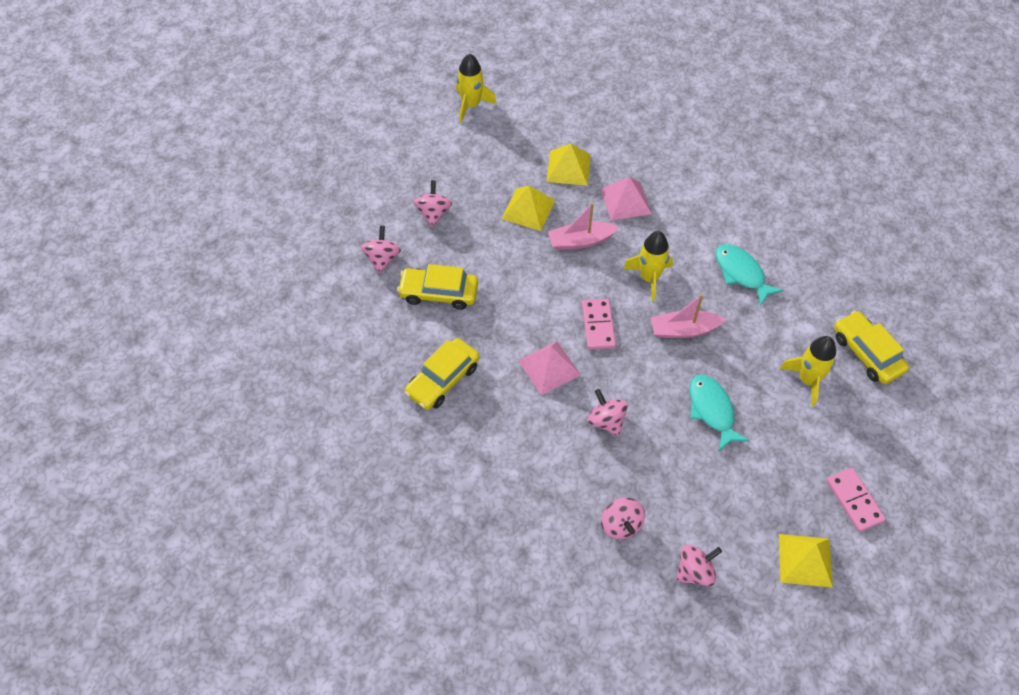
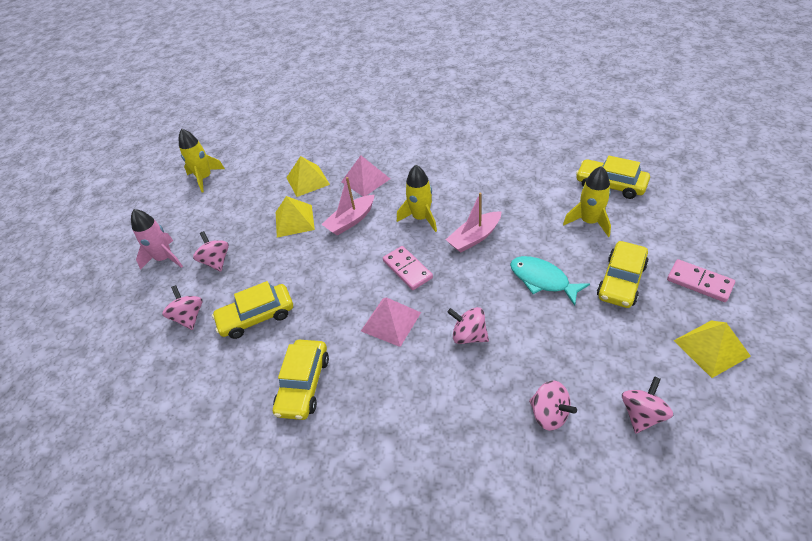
camera: 25 degrees left, 10 degrees down
(389, 182) = (165, 258): none -> pink rocket
(741, 273) = (483, 182): turquoise fish -> none
(783, 455) = (621, 281): none -> yellow car

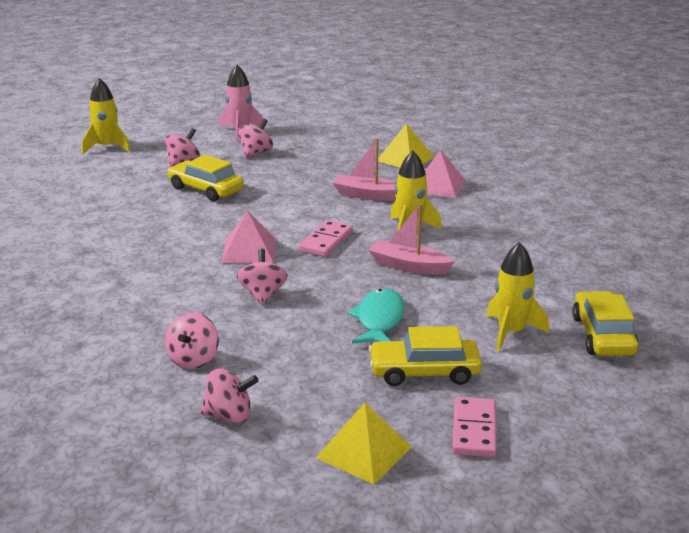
camera: 55 degrees right, 20 degrees down
(205, 178) = (357, 114): yellow rocket -> yellow rocket (107, 147)
(294, 220) = (341, 169): yellow pyramid -> none
(303, 384) = (146, 231): yellow car -> none

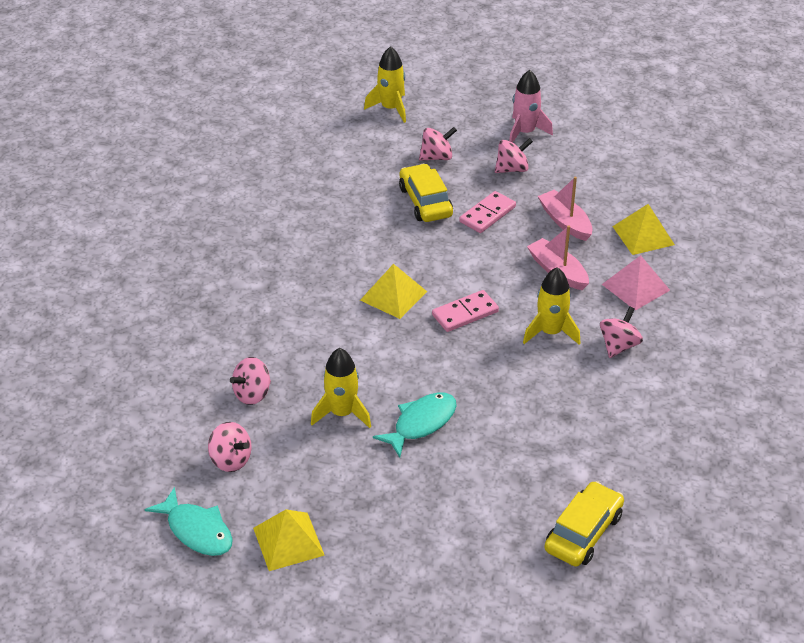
camera: 35 degrees right, 15 degrees up
(249, 251) = (393, 295): pink pyramid -> yellow pyramid
(259, 486) = (197, 530): none -> turquoise fish
(262, 295) = (359, 351): pink spinning top -> pink spinning top (618, 346)
(409, 266) = (504, 375): pink boat -> pink boat (565, 222)
(424, 372) = (402, 493): yellow car -> none
(474, 430) = (382, 565): pink domino -> pink domino (487, 214)
(511, 332) = (511, 489): yellow rocket -> yellow rocket (342, 413)

